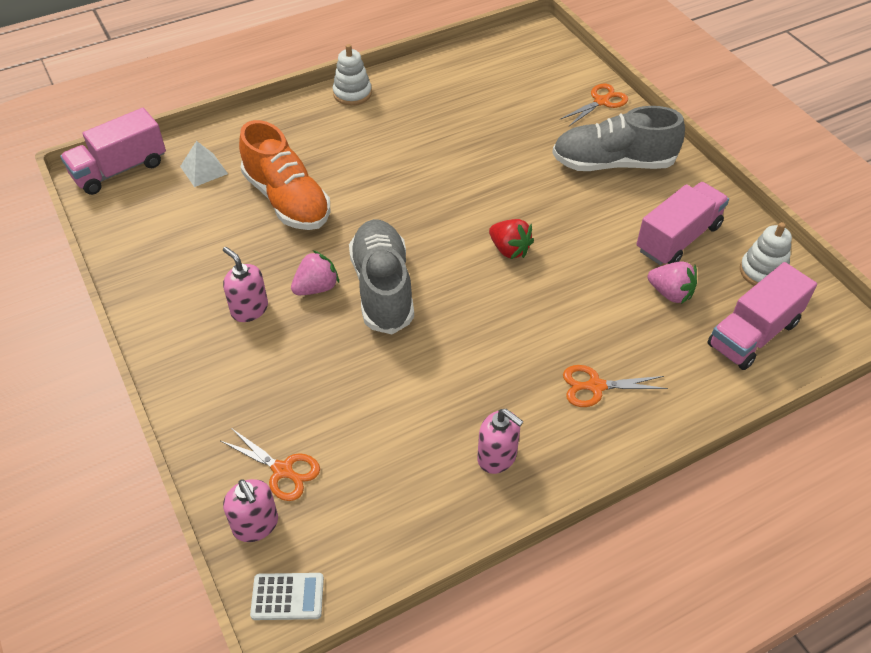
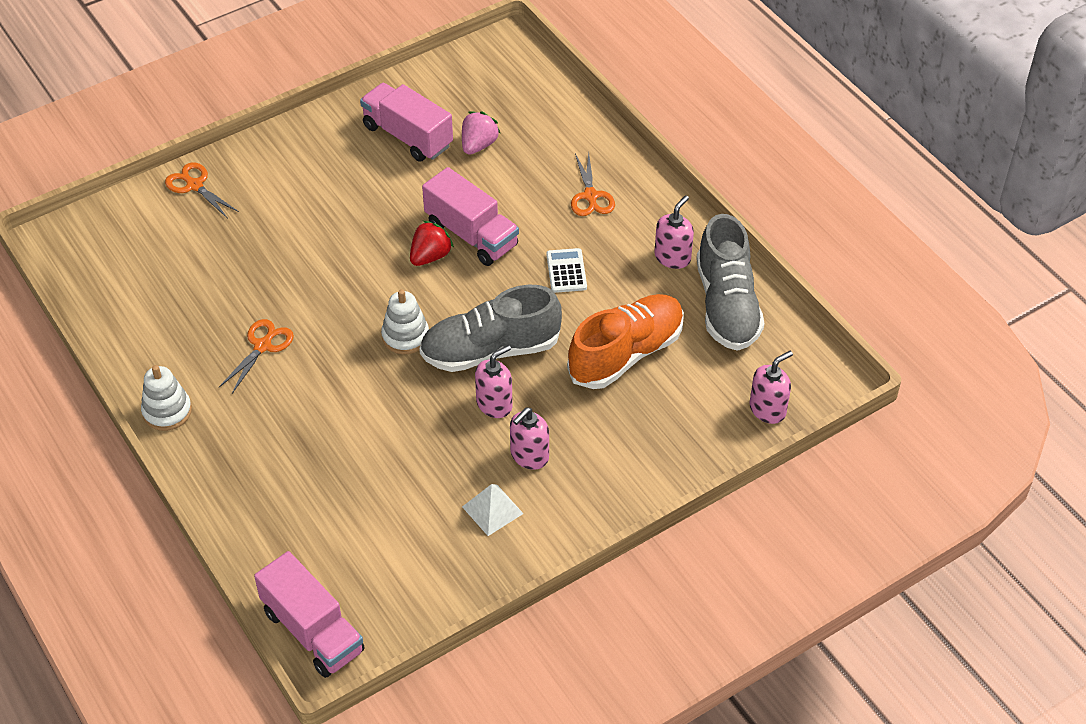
camera: 95 degrees left, 0 degrees up
(204, 170) = (312, 540): white pyramid -> white pyramid (492, 510)
(282, 470) = (712, 399): orange scissors -> orange scissors (262, 346)
(287, 200) = (364, 448): orange shoe -> orange shoe (626, 354)
(287, 596) = (825, 378): white calculator -> white calculator (566, 271)
(316, 287) = (494, 404): pink strawberry -> pink soap dispenser
(612, 163) = (299, 179): grey shoe -> grey shoe (727, 305)
(753, 334) = (521, 97): pink truck -> pink truck (471, 235)
(762, 271) = (447, 85): white stacking toy -> white stacking toy (405, 336)

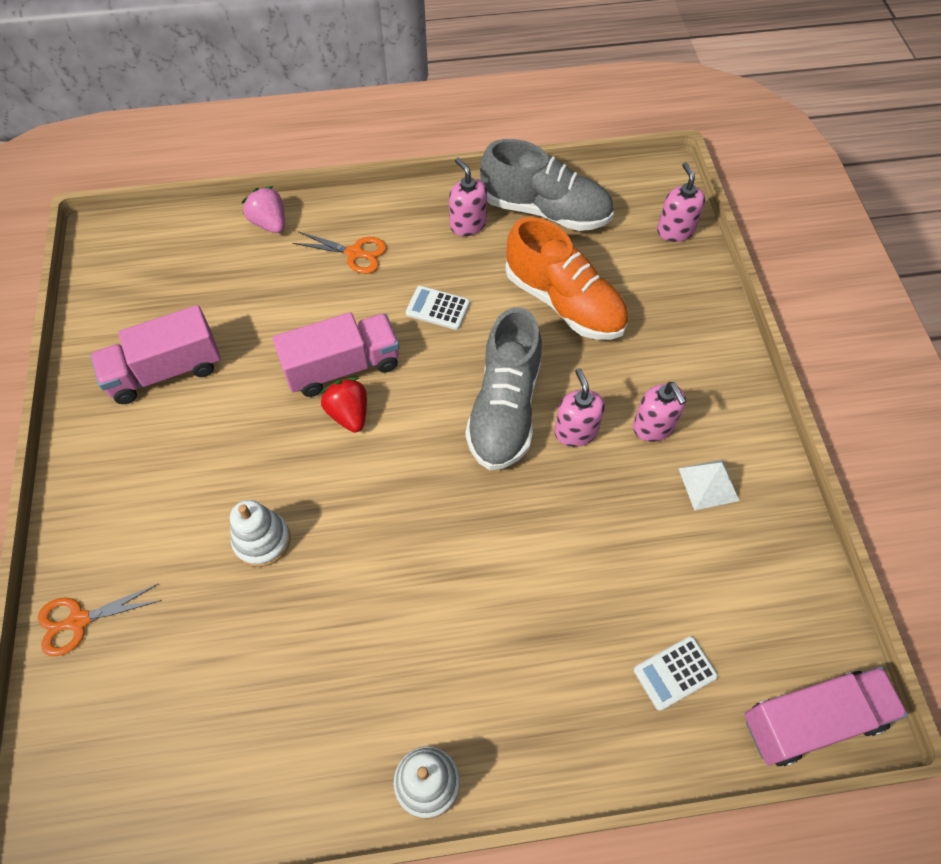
camera: 65 degrees left, 10 degrees up
(262, 346) = (382, 631): orange scissors -> none
(311, 532) = (675, 673): none -> white calculator
(405, 336) = (446, 478): white stacking toy -> white stacking toy (262, 540)
(478, 145) = (224, 315): pink strawberry -> pink strawberry (269, 223)
(626, 354) = (564, 303): orange shoe -> orange shoe turned 150 degrees clockwise

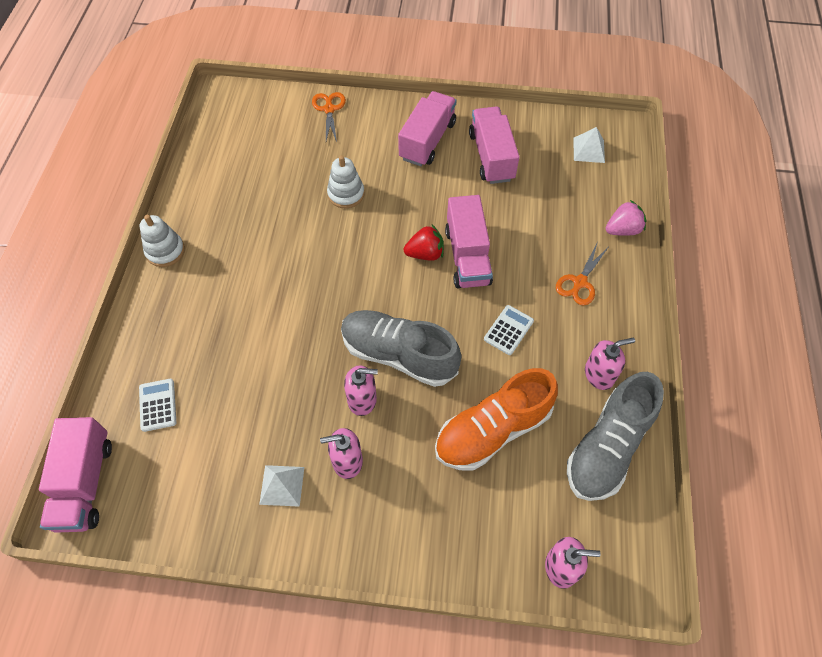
camera: 105 degrees right, 0 degrees up
(141, 456) = (427, 140): none -> pink truck
(142, 267) = (589, 150): none -> white pyramid

